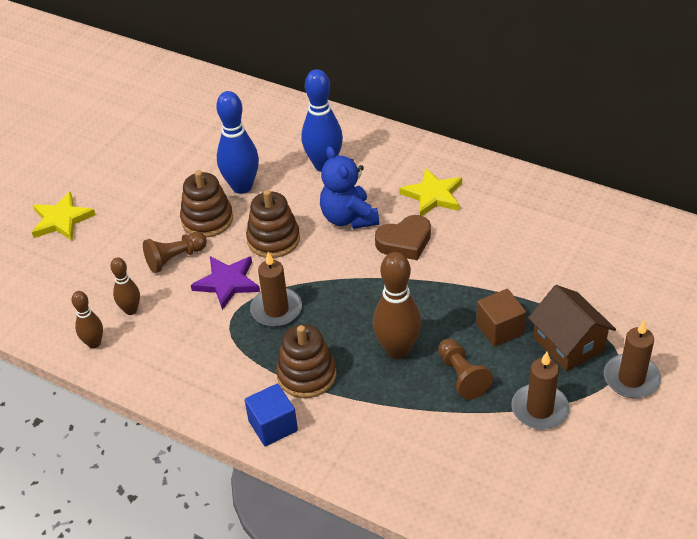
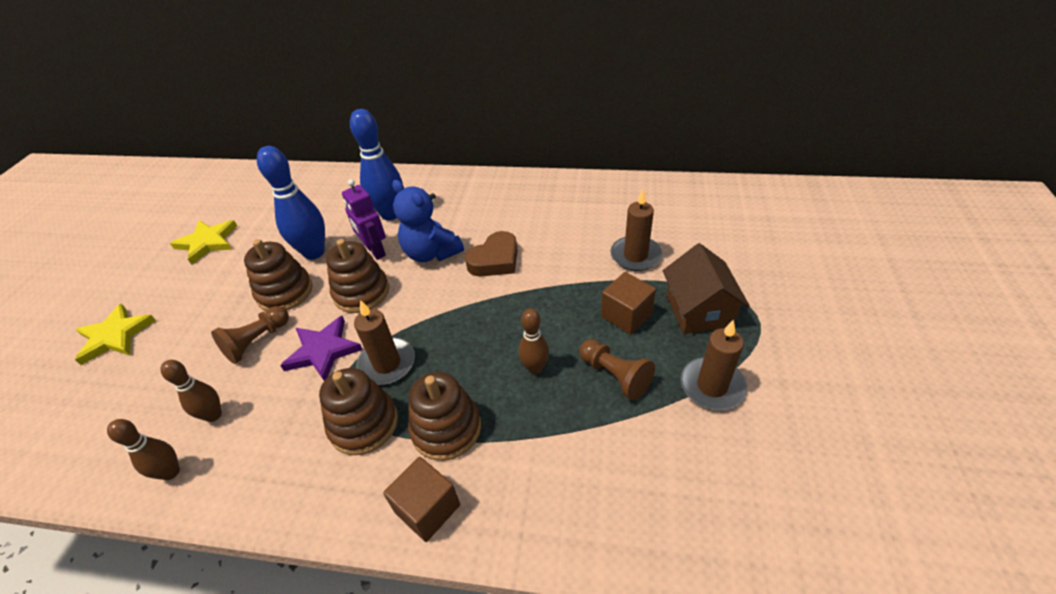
camera: 20 degrees left, 0 degrees up
(244, 352) = (363, 424): none -> brown stacking toy
(273, 426) = (427, 508): blue cube -> brown cube
(297, 201) = (375, 251): none -> purple robot
(397, 350) = (535, 368): brown bowling pin -> brown bowling pin, size x0.57
(433, 195) = (503, 214): yellow star -> yellow star (208, 242)
(568, 344) = (698, 310): brown house -> brown house turned 45 degrees clockwise
(631, 378) = (777, 326): brown candle -> brown candle (635, 256)

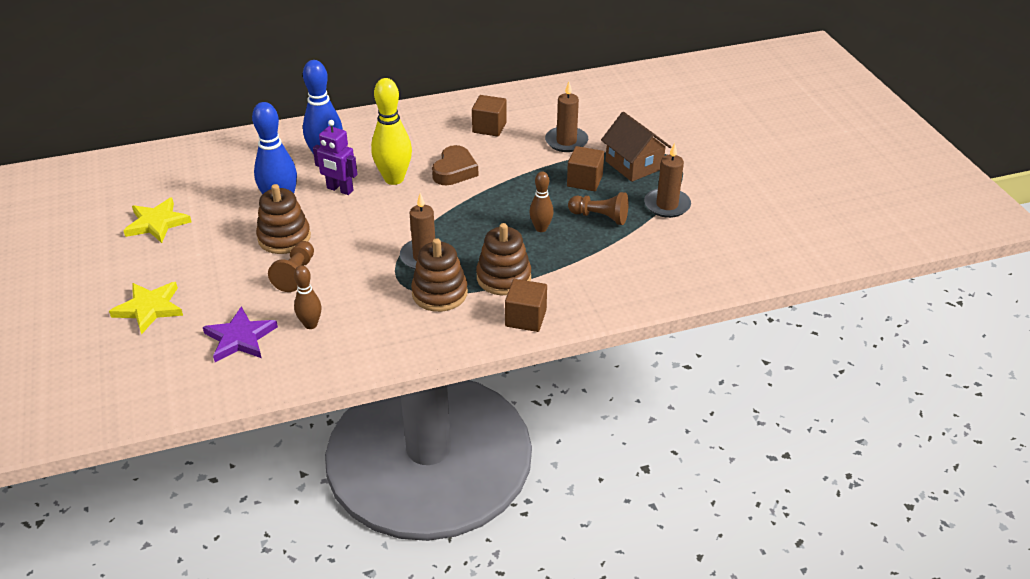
camera: 30 degrees left, 5 degrees down
(171, 472) = (313, 362): brown bowling pin -> none
(323, 350) = (362, 264): purple star -> purple star (240, 338)
(361, 292) = (357, 220): brown stacking toy -> none
(431, 253) = (394, 179): blue teddy bear -> yellow bowling pin
(564, 217) = (489, 127): none -> brown cube

